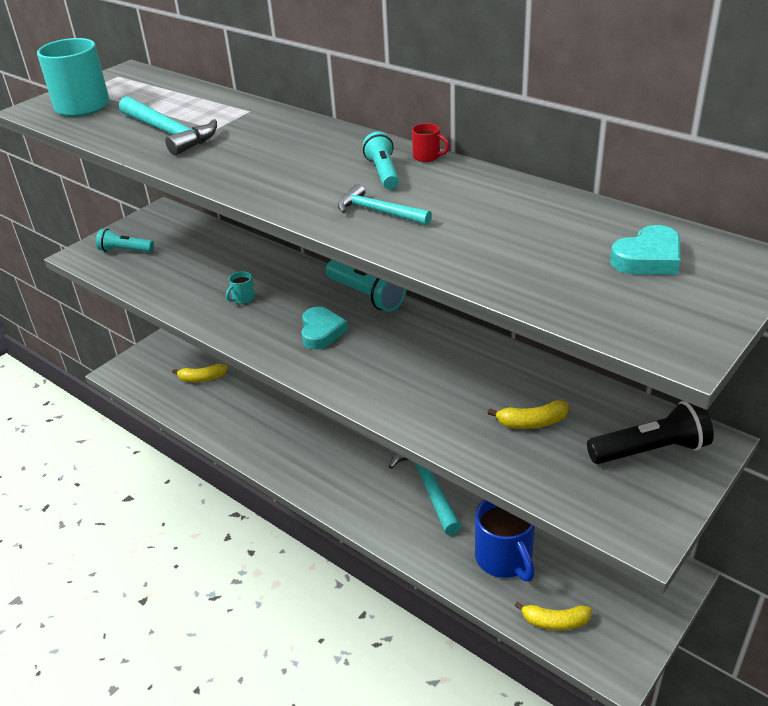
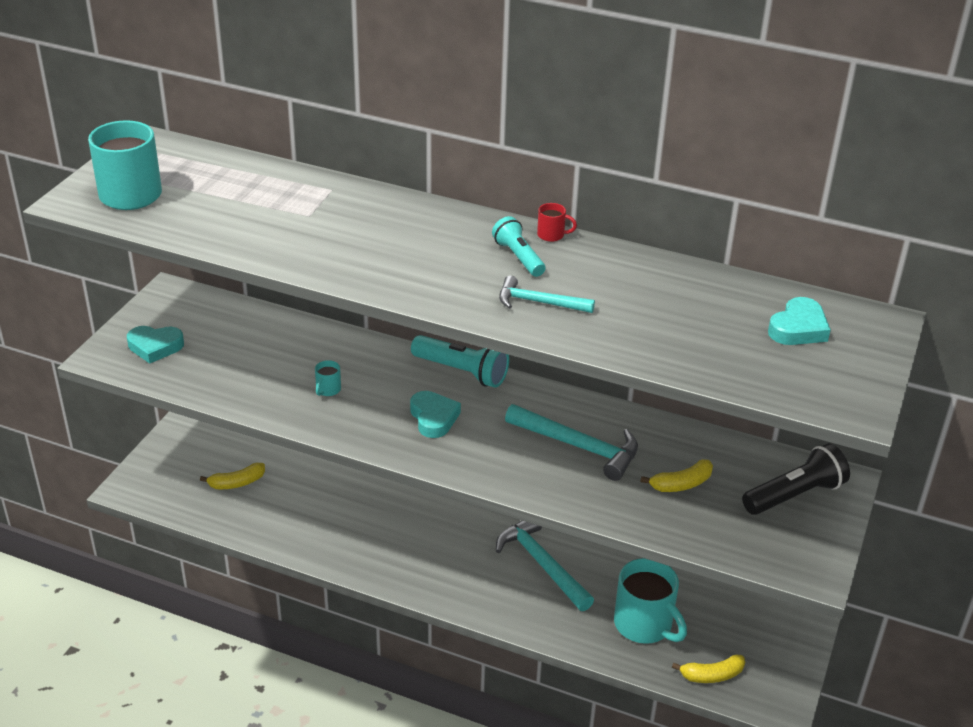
camera: 20 degrees left, 0 degrees up
(125, 251) = (155, 347): turquoise flashlight -> turquoise heart
(169, 133) = (260, 225): turquoise hammer -> turquoise hammer (579, 447)
(504, 558) = (644, 625): blue mug -> turquoise mug

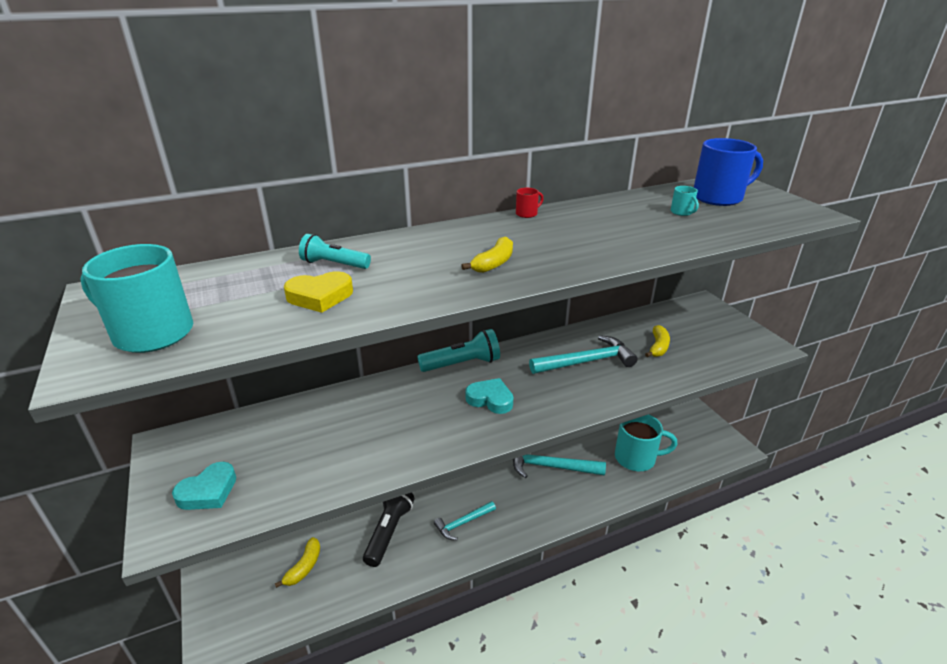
camera: 45 degrees left, 5 degrees down
(255, 223) = (320, 296): none -> yellow heart
(328, 390) = (398, 428): turquoise mug -> turquoise mug (682, 212)
(518, 257) = (535, 231): turquoise flashlight -> turquoise flashlight (334, 264)
(539, 302) = (598, 245): turquoise hammer -> turquoise hammer (463, 523)
(711, 675) = (695, 458): yellow banana -> yellow banana (493, 263)
(795, 495) = (702, 320): black flashlight -> black flashlight (389, 531)
(798, 328) = (719, 197): turquoise heart -> blue mug

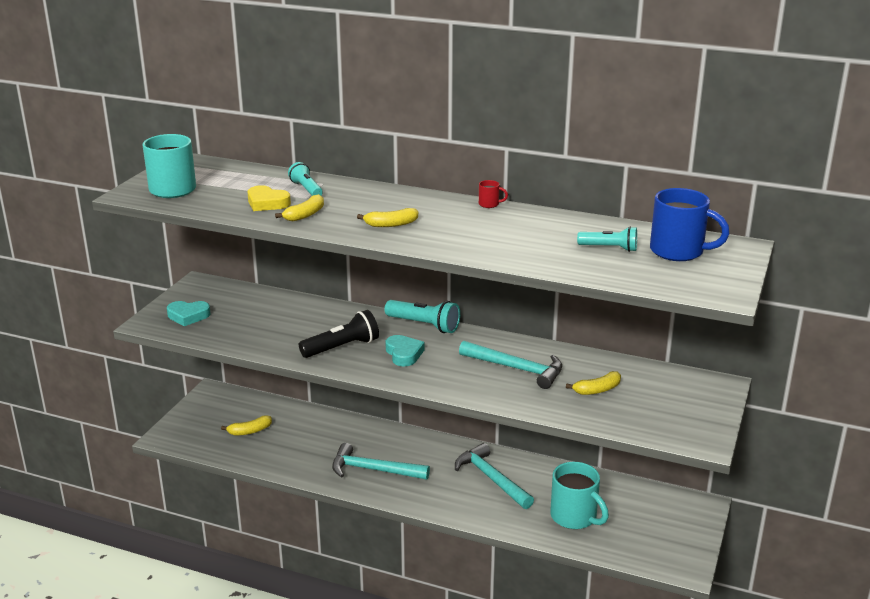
camera: 45 degrees right, 5 degrees down
(389, 531) = (321, 444): black flashlight -> black flashlight (342, 347)
(391, 291) = (305, 215): none -> yellow banana
(463, 523) = (373, 470): turquoise hammer -> turquoise hammer, size x1.61
(682, 212) = (609, 248): turquoise mug -> turquoise flashlight

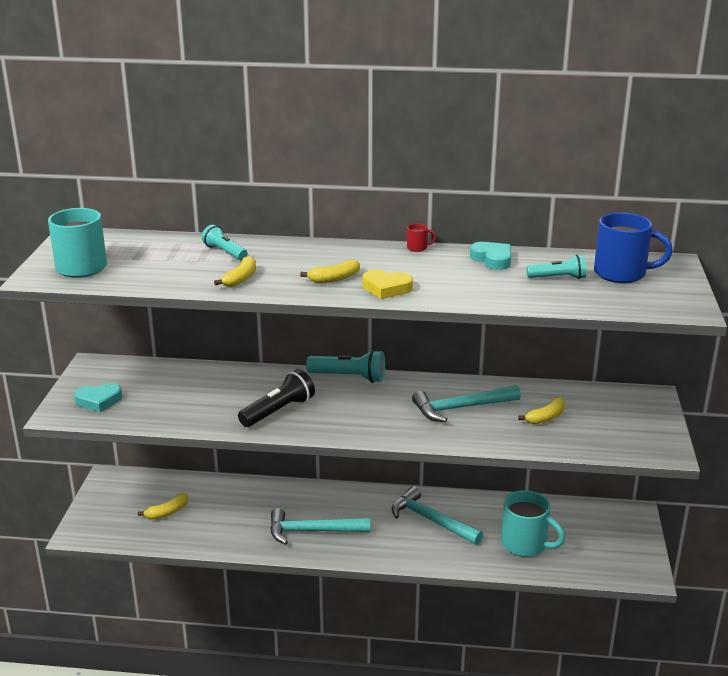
camera: 15 degrees left, 0 degrees up
(267, 203) = (193, 271): yellow heart -> yellow heart (386, 288)
(404, 354) = (344, 409): turquoise heart -> turquoise heart (492, 259)
(516, 369) = (461, 408): turquoise hammer -> turquoise hammer turned 150 degrees clockwise

